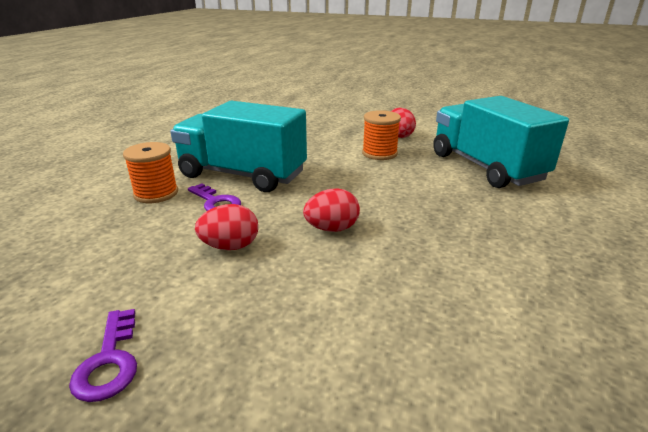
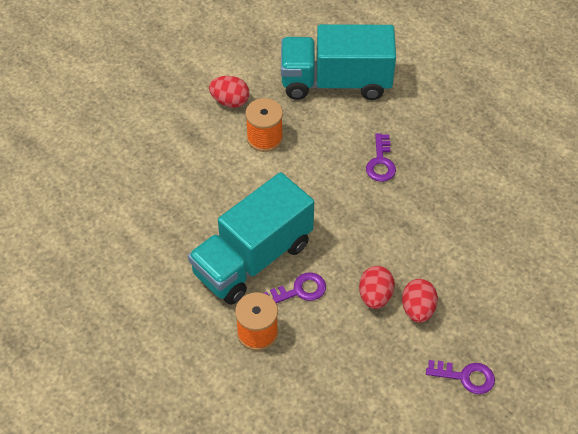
camera: 65 degrees left, 25 degrees up
(332, 229) = (381, 228): red egg -> red egg (417, 309)
(421, 209) = (381, 162): none -> purple key

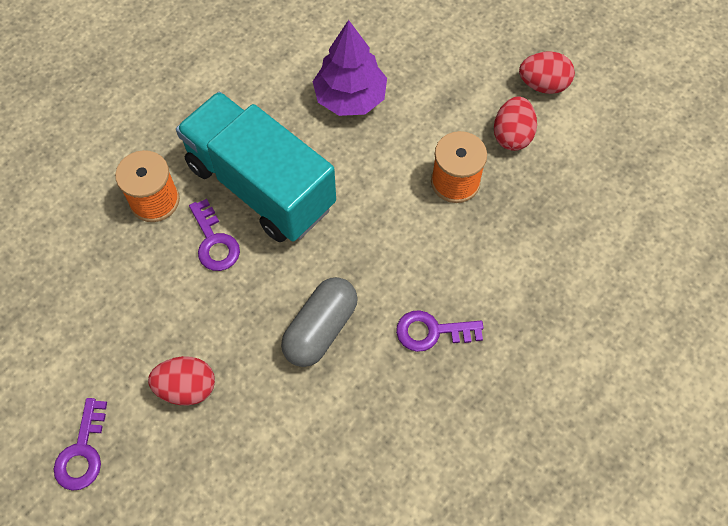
camera: 85 degrees right, 10 degrees up
(179, 195) = (350, 97): none -> purple tree
(336, 82) = (574, 264): turquoise truck -> none
(375, 225) = (320, 329): none -> grey capsule
(375, 296) = (207, 332): red egg -> red egg (543, 85)

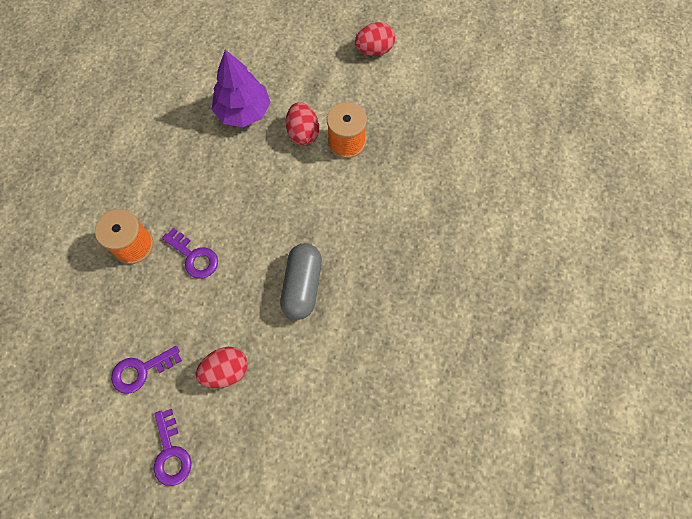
camera: 25 degrees left, 5 degrees up
(260, 186) = (208, 202): turquoise truck -> none
(432, 331) = (380, 253): purple key -> purple key (141, 370)
(512, 135) = (370, 94): red egg -> red egg (303, 133)

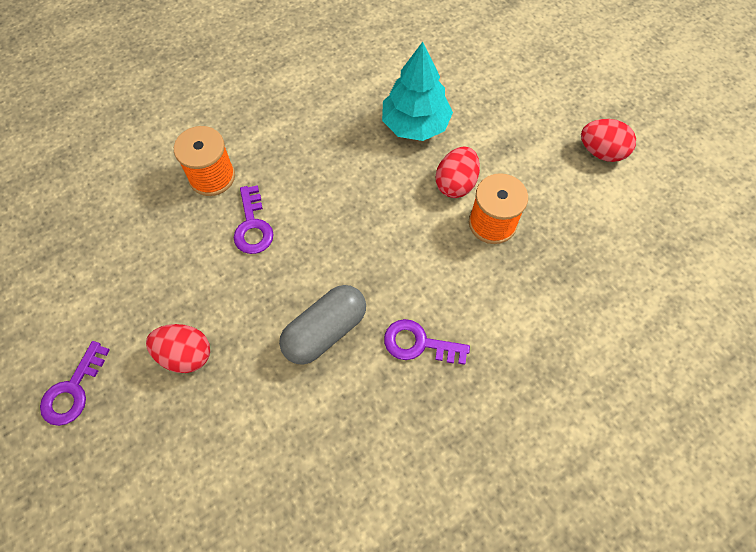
camera: 40 degrees right, 5 degrees down
(141, 370) = (118, 293): purple key -> purple key (419, 344)
(243, 111) = (415, 124): purple tree -> turquoise tree

